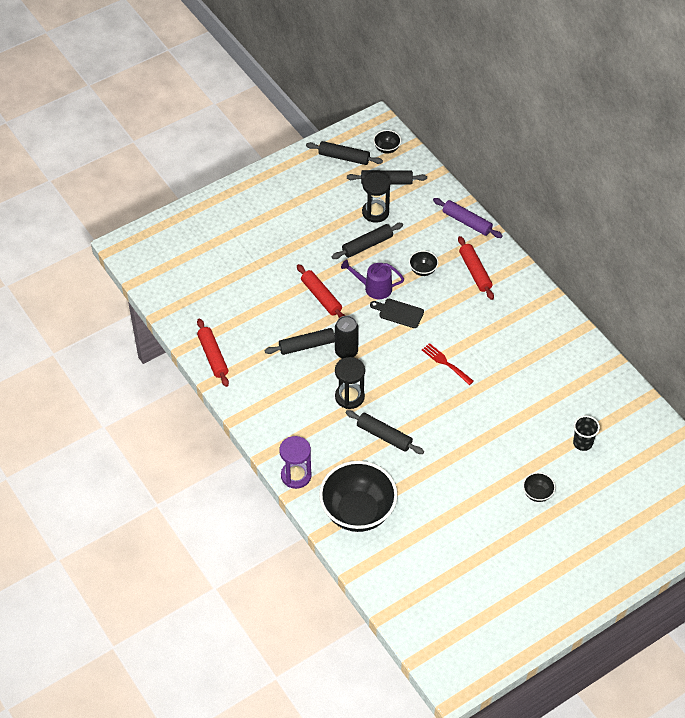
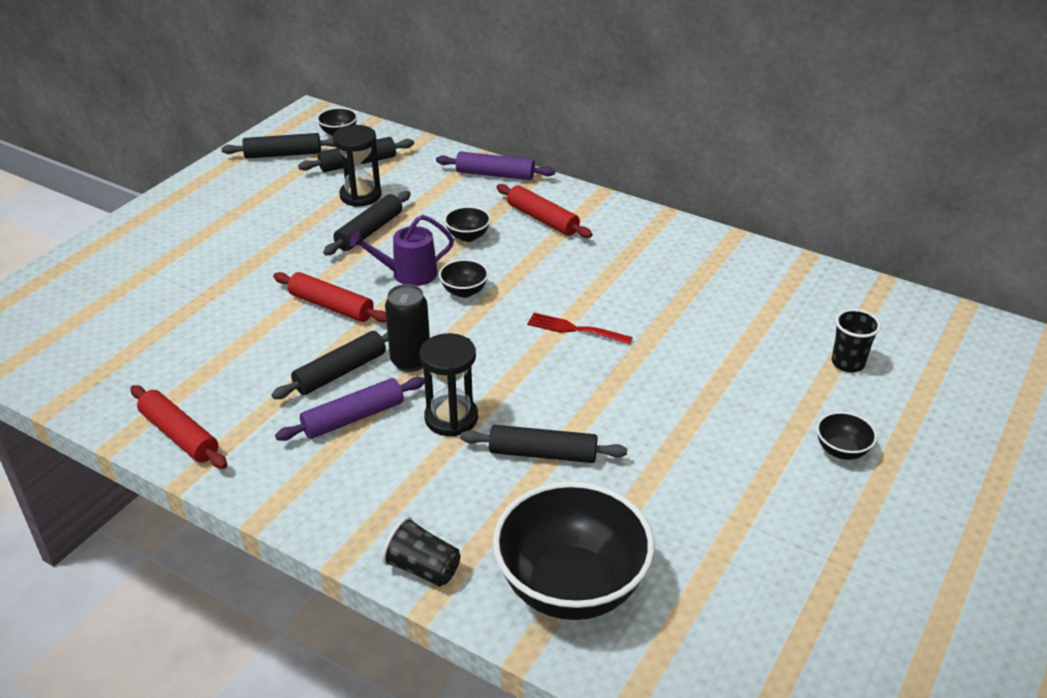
camera: 25 degrees left, 15 degrees down
(296, 475) = (423, 568): purple hourglass -> black cup
(301, 378) = (353, 417): none -> purple rolling pin
(399, 313) = (464, 291): black cutting board -> black bowl

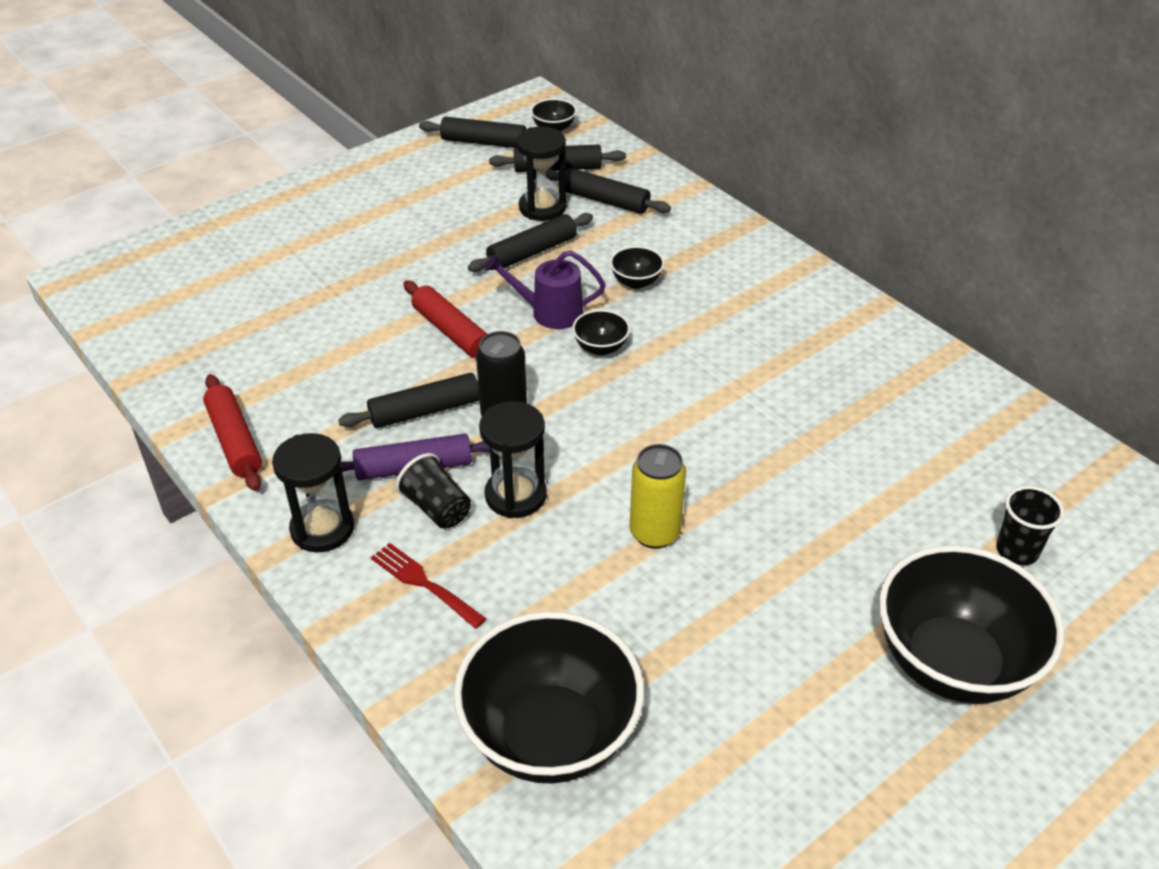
camera: 20 degrees right, 5 degrees up
(297, 485) = (322, 529): none -> black hourglass
(423, 568) = (404, 663): black cup -> black cup (437, 508)
(495, 174) = (702, 212): purple rolling pin -> none
(542, 219) = (730, 279): red rolling pin -> none
(542, 454) = (595, 566): black rolling pin -> black rolling pin (604, 200)
(576, 329) = (704, 424): red fork -> red fork (425, 584)
(577, 418) = (654, 533): none -> yellow can
(841, 451) = (952, 662): black bowl -> black bowl, size x2.35

